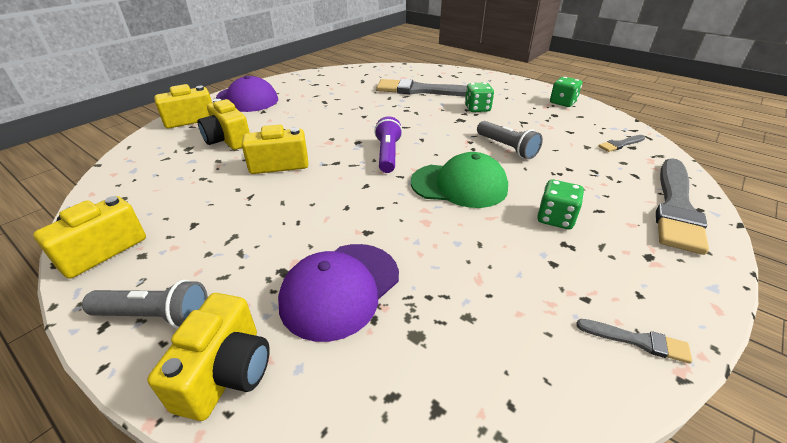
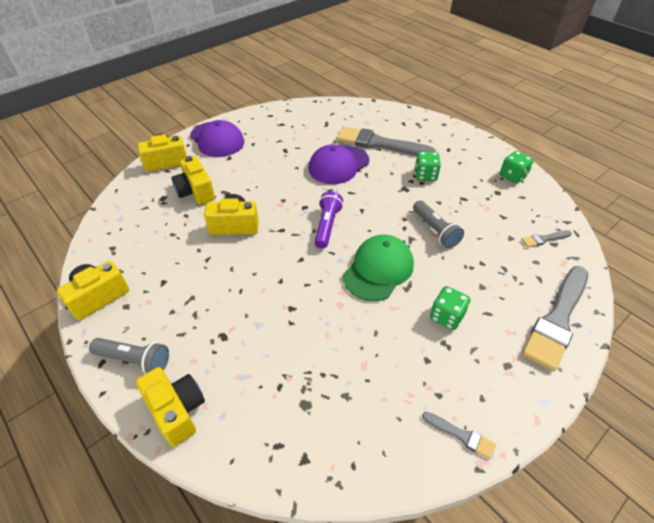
camera: 10 degrees right, 10 degrees up
(226, 372) = (177, 410): yellow camera -> yellow camera turned 60 degrees counterclockwise
(340, 289) = (261, 358): purple cap -> purple cap (338, 165)
(459, 185) = (378, 269): green cap -> green cap turned 75 degrees counterclockwise

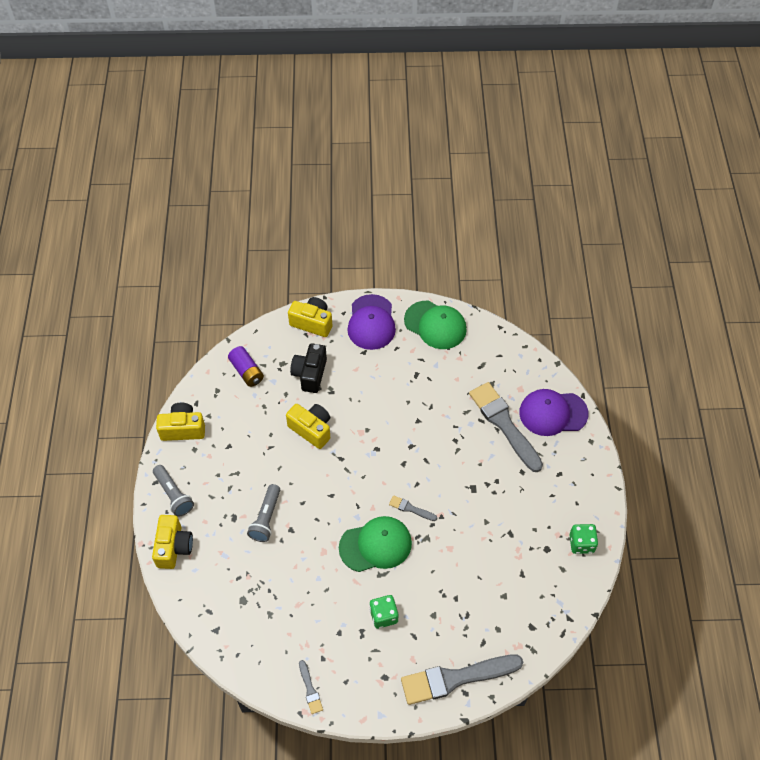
camera: 40 degrees right, 10 degrees up
(132, 219) = (247, 371): none -> purple battery
(196, 192) = (310, 374): yellow camera -> black camera
(268, 119) = (435, 325): none -> green cap
(327, 226) = (376, 479): purple flashlight -> none
(338, 165) = (444, 423): purple cap -> purple cap (553, 413)
(425, 175) = (505, 487): green dice -> none
(435, 230) = (452, 545): grey flashlight -> grey flashlight (266, 518)
(544, 239) = (529, 617): grey brush -> grey brush (410, 508)

